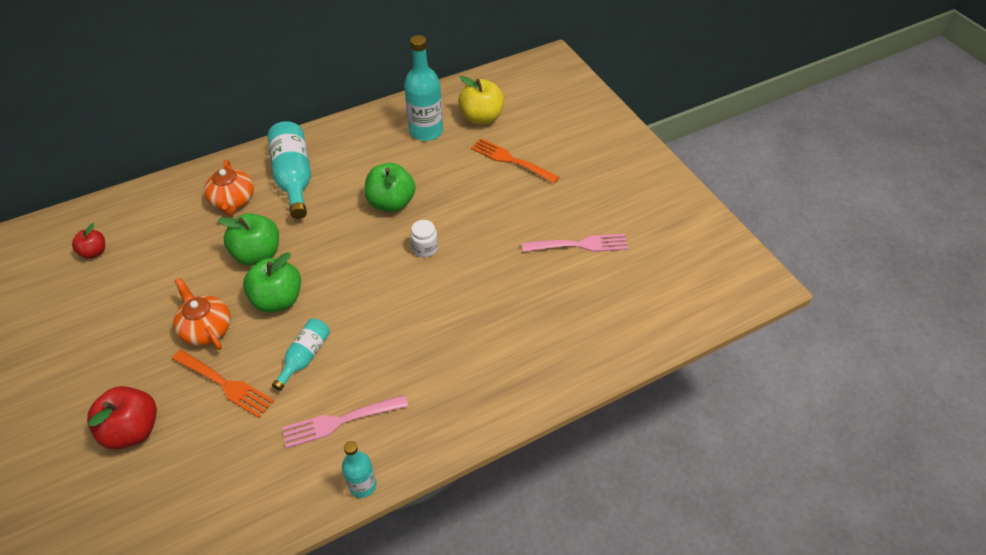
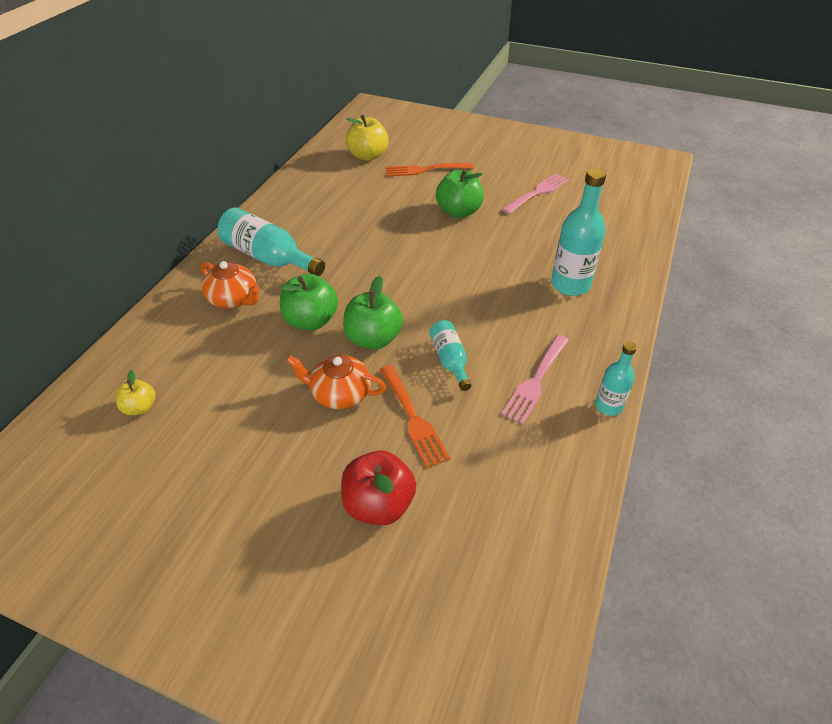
camera: 40 degrees left, 5 degrees down
(94, 252) = (140, 407): red apple -> yellow apple
(225, 384) = (413, 418): orange fork -> orange fork turned 75 degrees clockwise
(391, 203) = (374, 234): green apple -> green apple (459, 211)
(425, 248) = (440, 247): white jar -> none
(426, 131) = (337, 181): turquoise bottle -> turquoise bottle (570, 285)

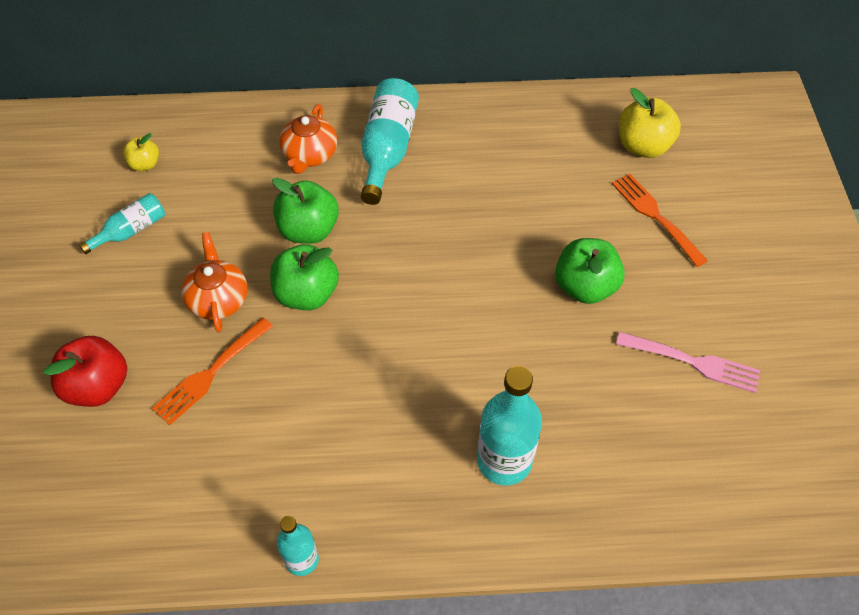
camera: 65 degrees right, 10 degrees up
(450, 360) = (306, 375): turquoise bottle -> turquoise bottle (131, 230)
(535, 381) = (310, 471): pink fork -> none

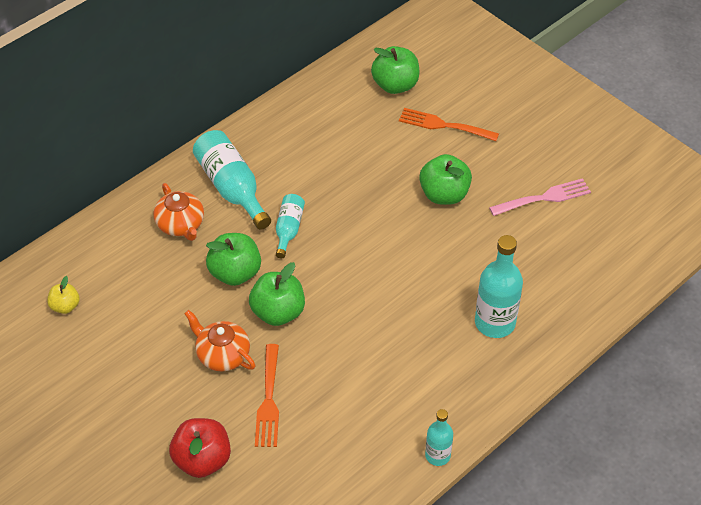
camera: 40 degrees left, 5 degrees down
(131, 230) = (108, 354): turquoise bottle -> turquoise bottle (288, 229)
(643, 146) = (395, 85): yellow apple -> green apple

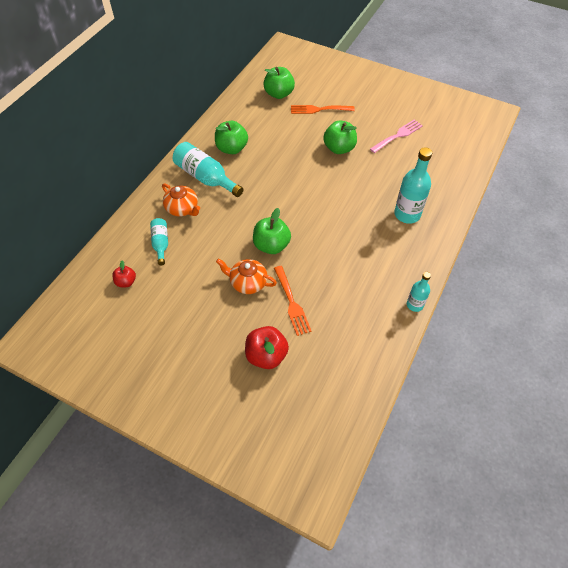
camera: 20 degrees left, 5 degrees up
(65, 306) = (126, 282): yellow apple -> red apple
(235, 273) = (232, 229): green apple -> green apple (232, 148)
(288, 229) = (254, 193): turquoise bottle -> turquoise bottle (161, 243)

